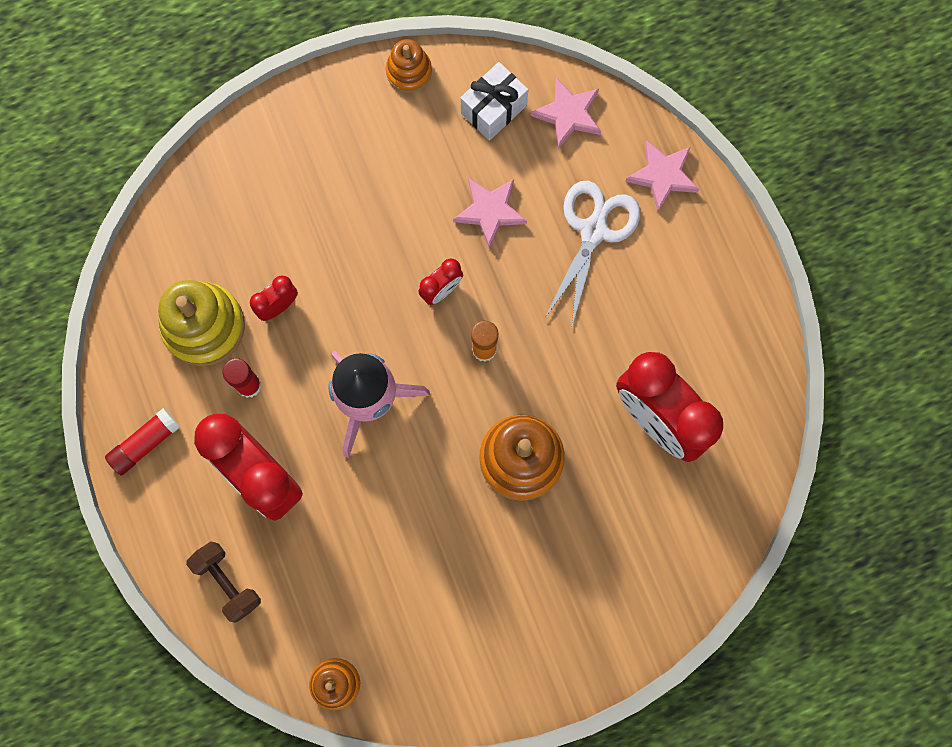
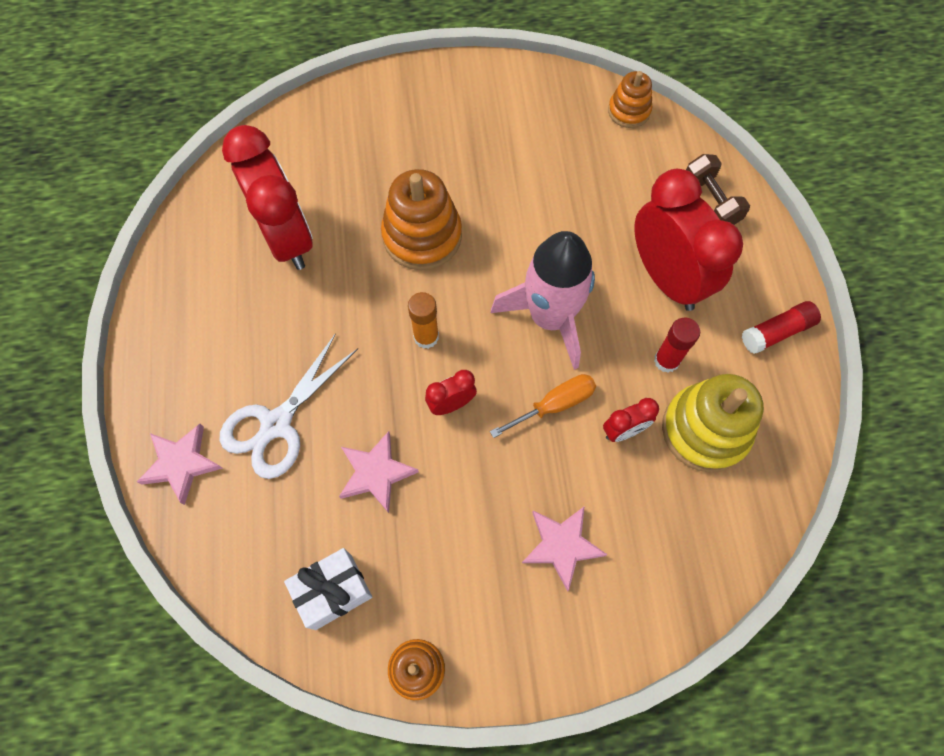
camera: 165 degrees left, 10 degrees down
(346, 314) = (554, 405): none -> orange screwdriver
(568, 114) = (252, 562): pink star -> pink star (561, 545)

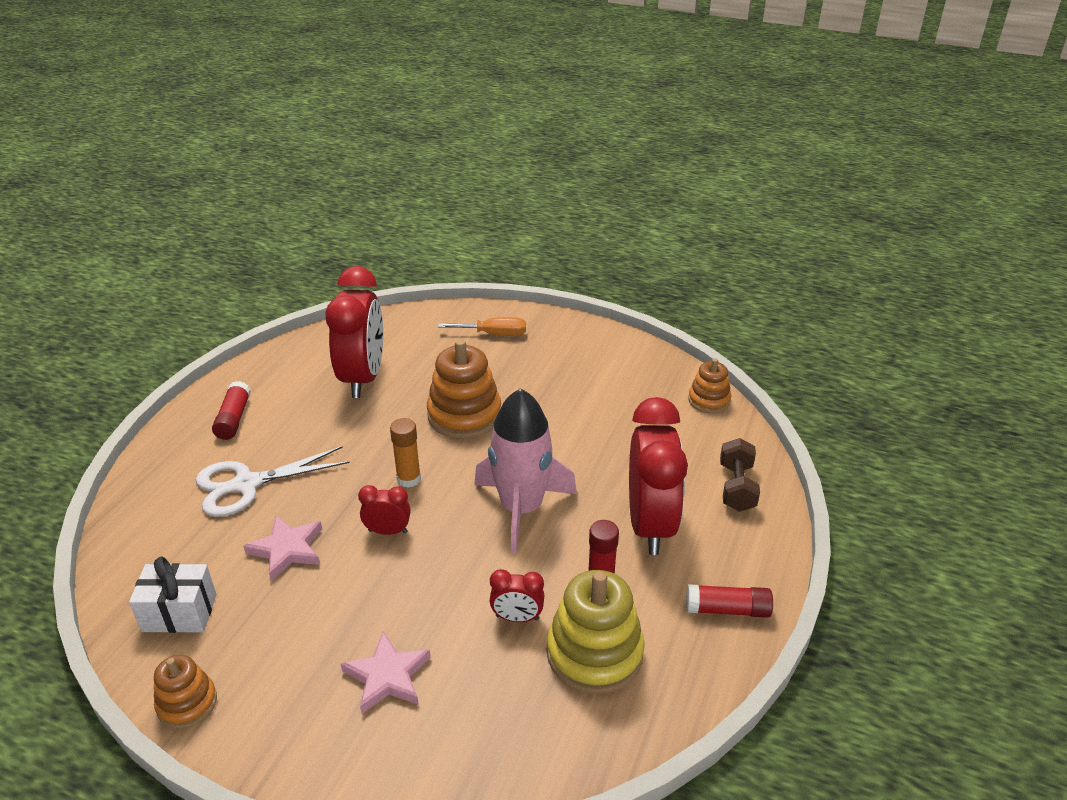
camera: 30 degrees right, 30 degrees down
(181, 464) = (159, 478): pink star -> none
(195, 354) = (234, 418): none -> red glue stick
(554, 405) = (472, 570): orange screwdriver -> orange screwdriver (494, 334)

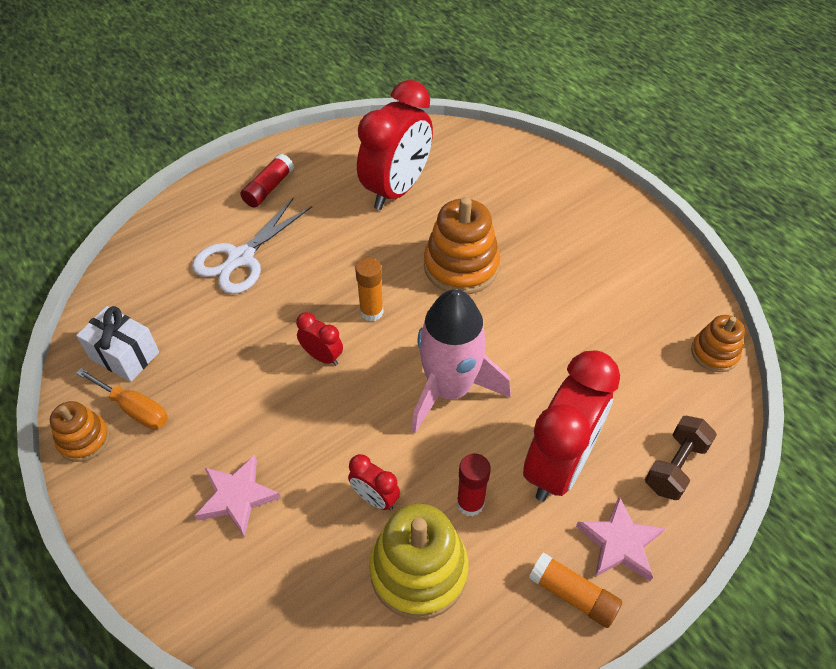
camera: 30 degrees right, 15 degrees up
(247, 484) = (241, 258): white scissors -> white scissors turned 60 degrees counterclockwise
(287, 549) = (234, 336): pink star -> pink star (619, 543)
(494, 334) = (544, 188): orange screwdriver -> orange screwdriver (134, 409)
(727, 609) = (572, 594): red glue stick -> orange glue stick

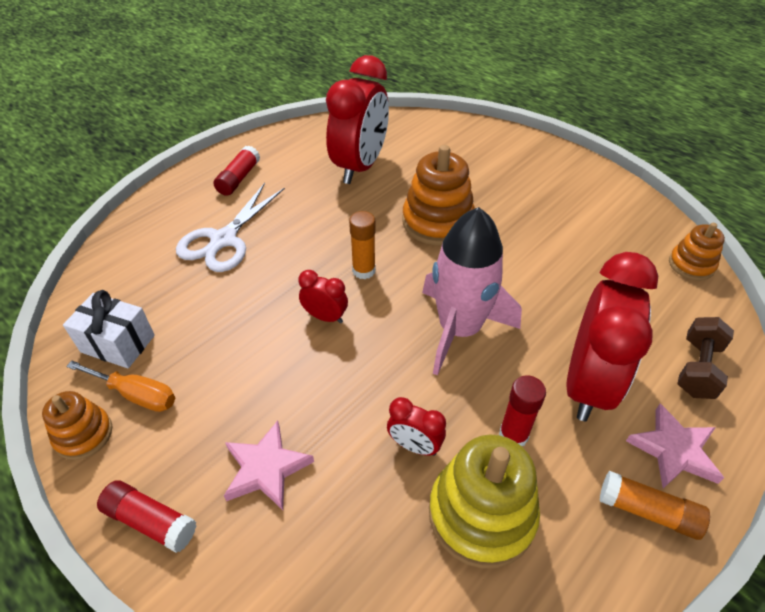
camera: 10 degrees left, 5 degrees down
(131, 527) = (151, 521): none -> red glue stick

